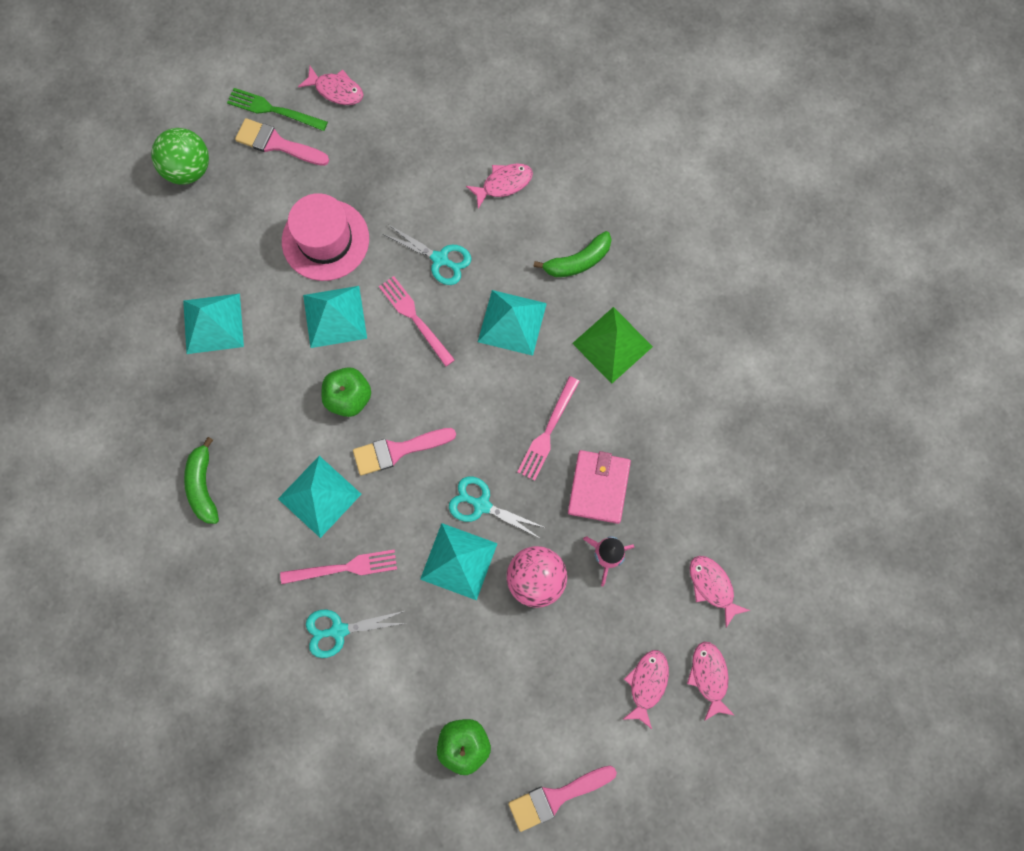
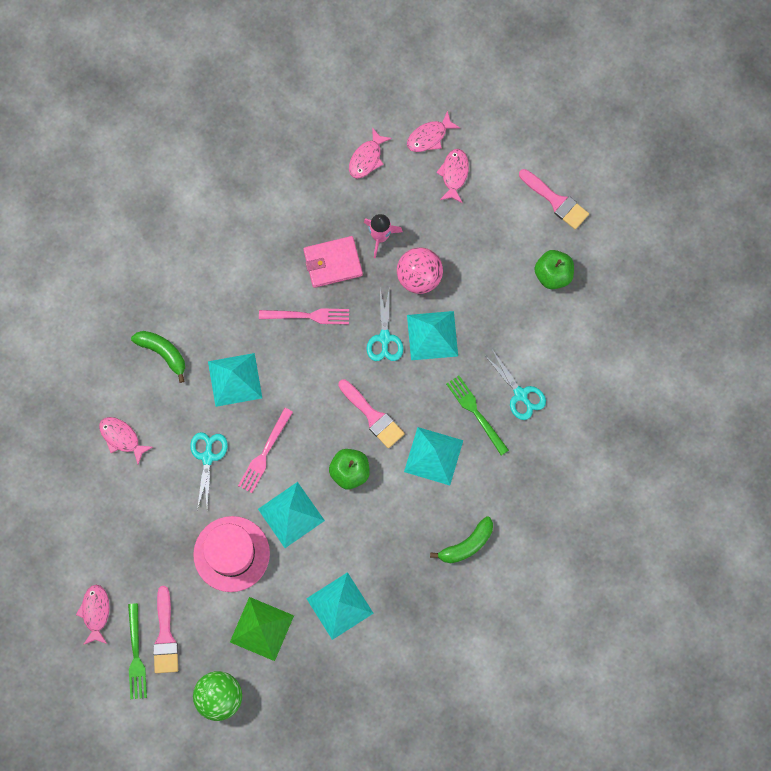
camera: 115 degrees left, 0 degrees up
(345, 567) = (475, 412): pink fork -> green fork
(612, 345) = (219, 299): green pyramid -> green pyramid (262, 628)
(647, 684) = (454, 174): pink fish -> pink fish turned 105 degrees clockwise

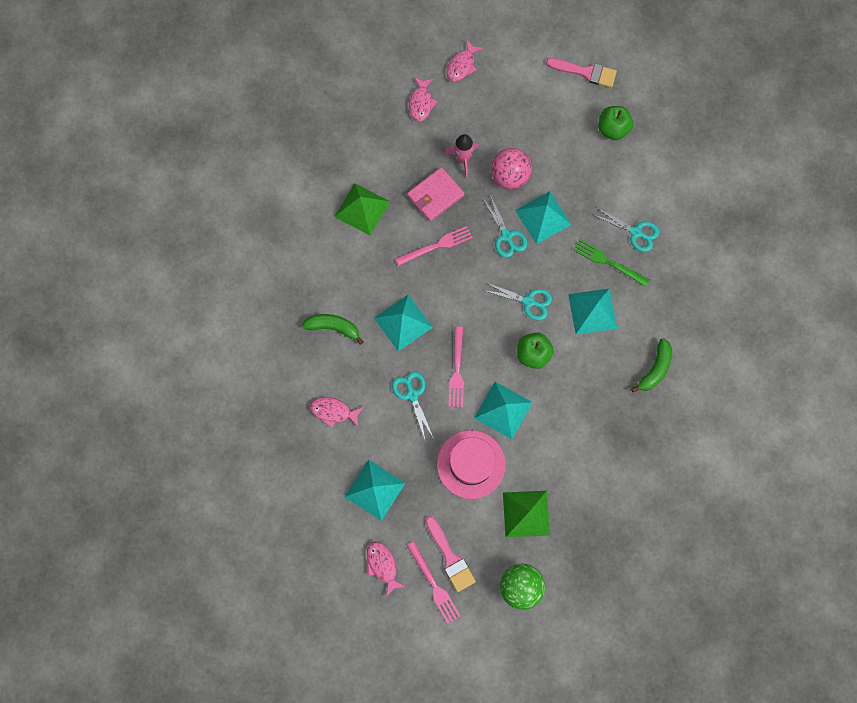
camera: 25 degrees left, 0 degrees up
(136, 656) = (434, 585): green fork -> pink fork
(251, 243) = (362, 209): none -> green pyramid
(339, 605) = (579, 465): turquoise pyramid -> turquoise pyramid (374, 490)
(373, 416) = (528, 301): pink brush -> turquoise scissors
(454, 174) = (496, 86): pink fish -> none

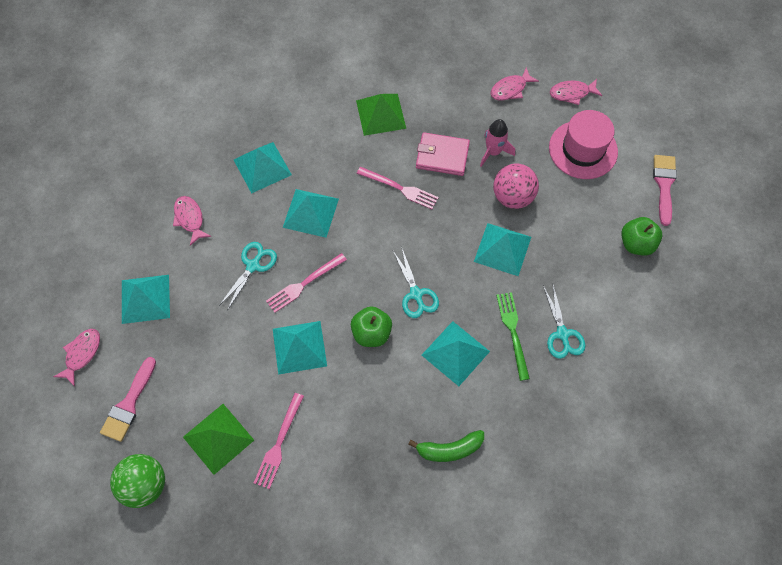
camera: 50 degrees right, 10 degrees down
(333, 327) = (262, 167): green banana -> turquoise pyramid
(434, 585) = (93, 410): pink fork -> pink fork (279, 444)
(471, 464) = (228, 357): pink hat -> pink hat (583, 149)
(506, 236) = (458, 233): turquoise scissors -> none
(585, 72) = (664, 185): pink brush -> pink brush turned 150 degrees counterclockwise

